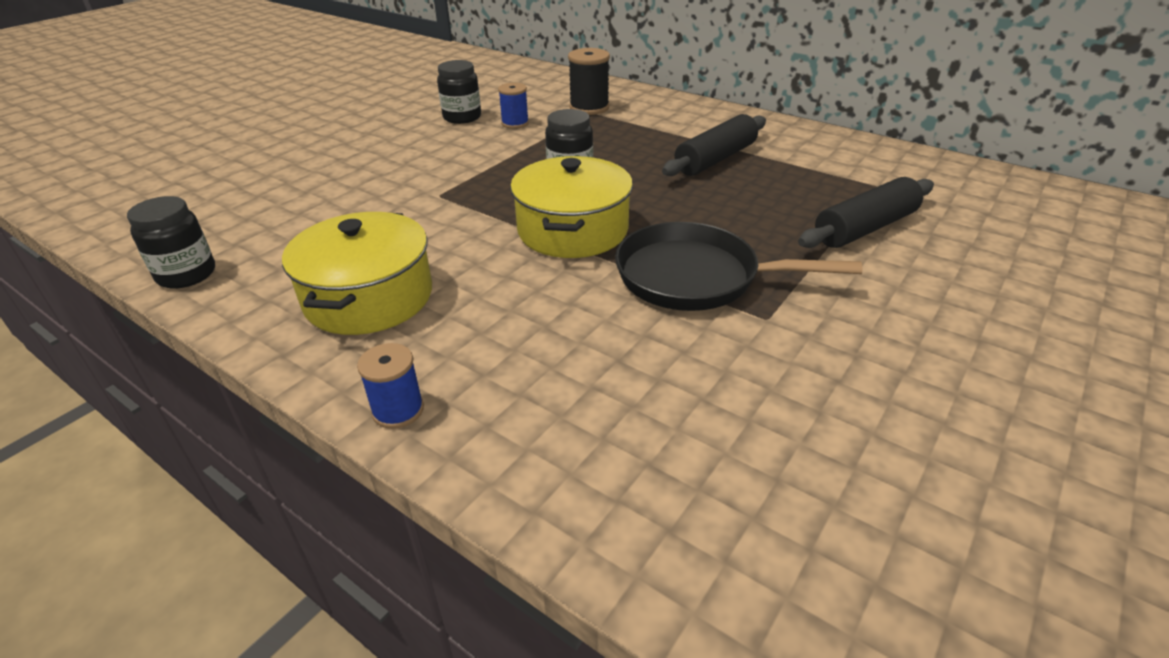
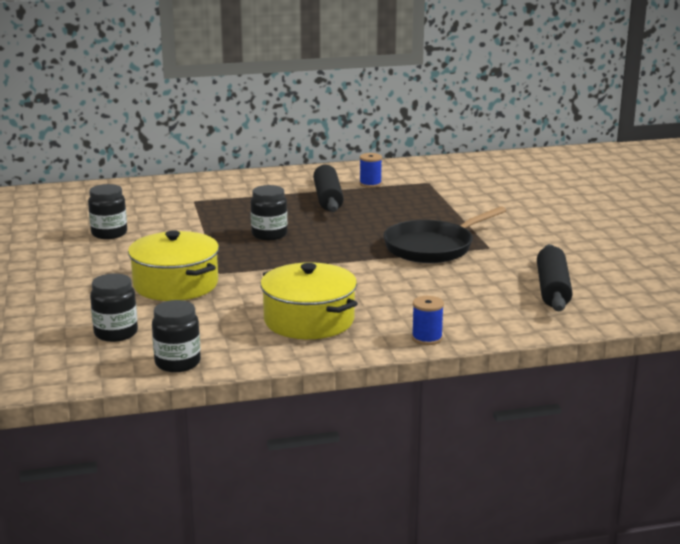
camera: 50 degrees left, 15 degrees down
(237, 214) = (116, 333): none -> black jar
(515, 123) = (158, 223): blue spool -> blue spool (370, 184)
(572, 230) = (335, 255): yellow pot -> yellow pot (175, 284)
(589, 108) = (184, 198): black spool -> none
(865, 228) = (458, 201): black rolling pin -> black rolling pin (552, 289)

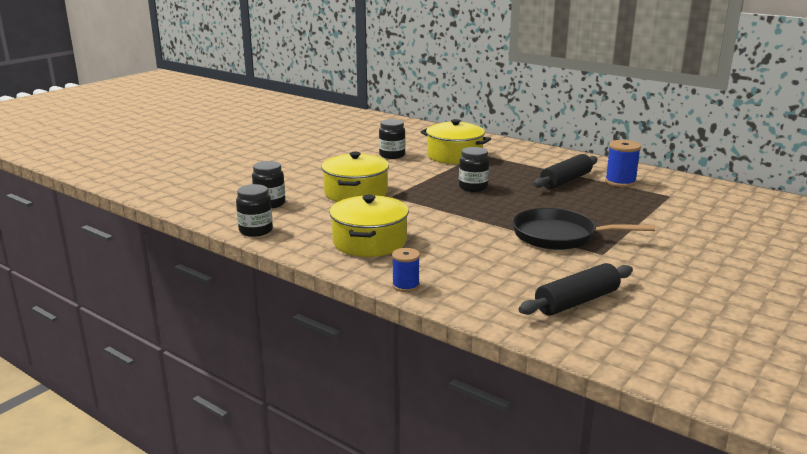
camera: 50 degrees right, 0 degrees up
(174, 211) = (454, 156): none -> yellow pot
(370, 184) = (620, 182): blue spool -> blue spool, size x1.51

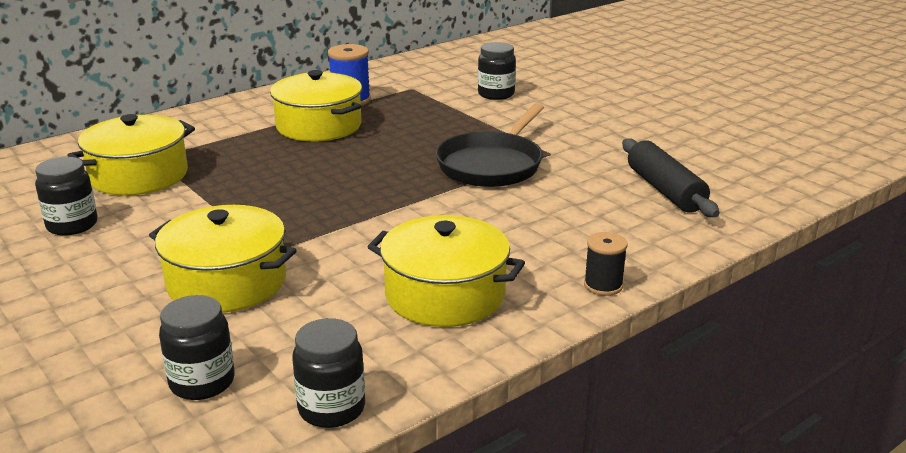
camera: 75 degrees left, 5 degrees up
(405, 286) = (603, 285): blue spool -> black spool
(473, 187) = (290, 185): black jar -> black jar (496, 94)
(566, 181) = (319, 126): black rolling pin -> yellow pot

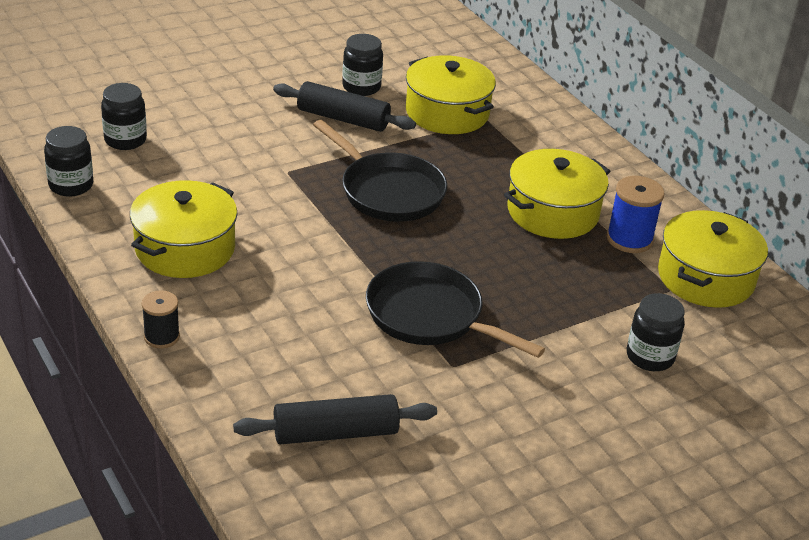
camera: 95 degrees right, 10 degrees up
(149, 230) = (343, 119): none -> black rolling pin
(227, 282) = (247, 151): yellow pot -> yellow pot (705, 277)
(300, 195) = (387, 191): none -> black pan

